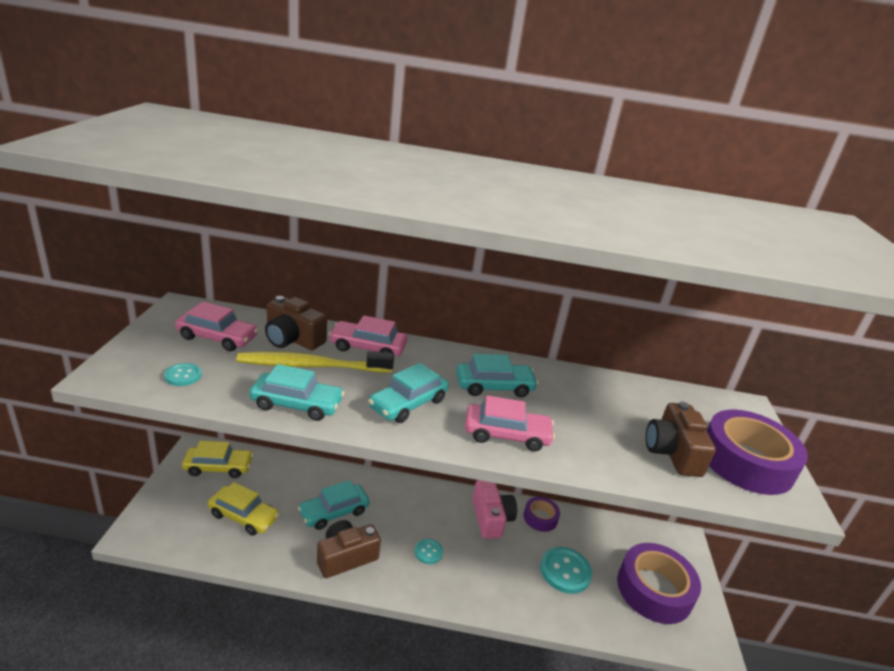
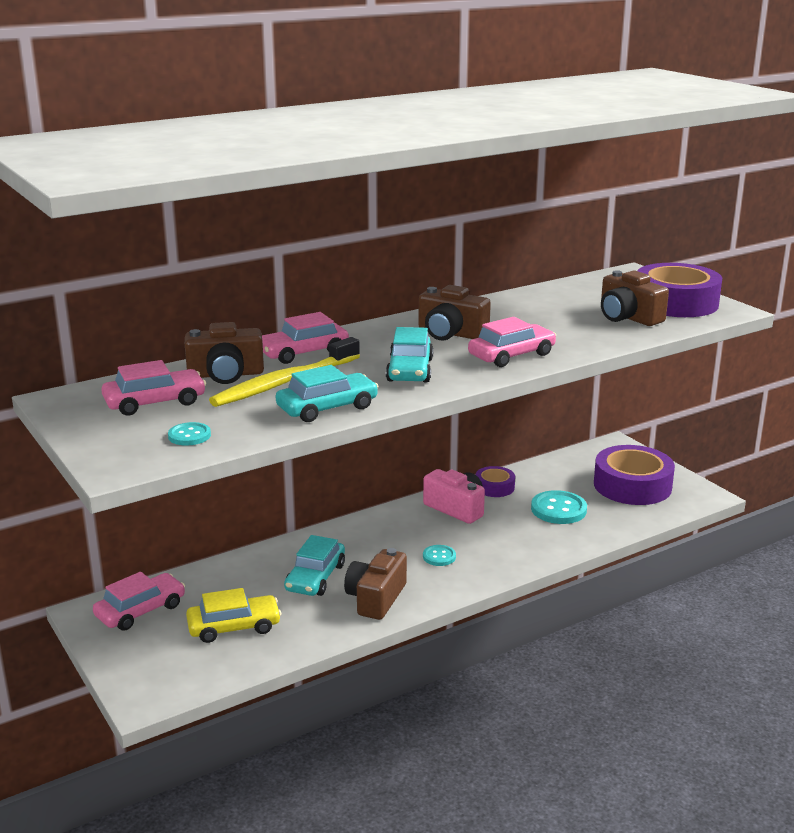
camera: 35 degrees left, 5 degrees down
(218, 467) = (140, 610): yellow car -> pink car
(494, 386) = (450, 333): turquoise car -> brown camera

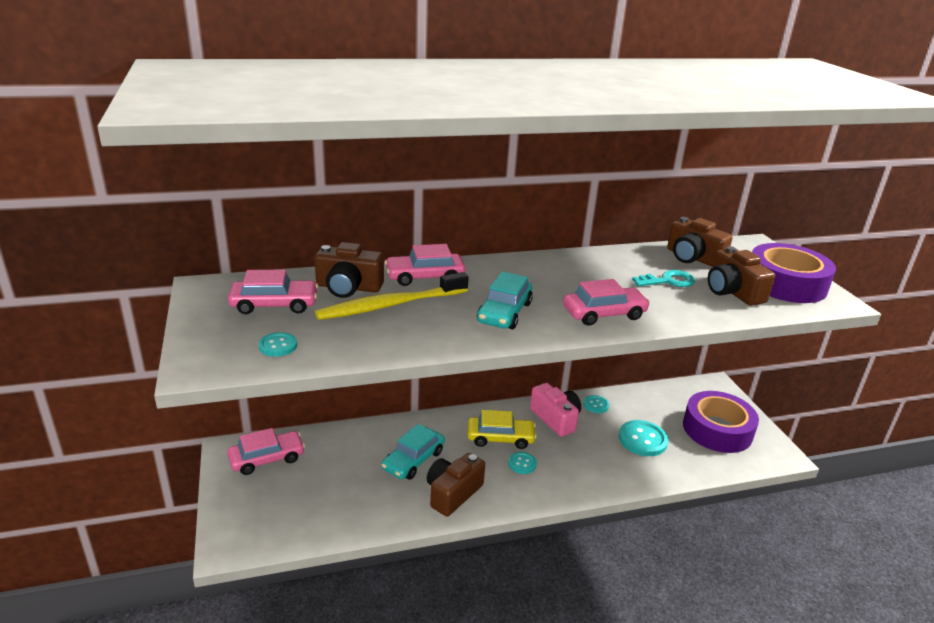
camera: 15 degrees right, 5 degrees up
(234, 627) = (328, 493): yellow car -> yellow car (500, 438)
(327, 408) = (410, 339): turquoise car -> none
(450, 333) = (561, 280): brown camera -> brown camera (693, 257)
(494, 487) = (596, 405): purple tape -> turquoise button
(560, 318) = (668, 281): none -> turquoise key

